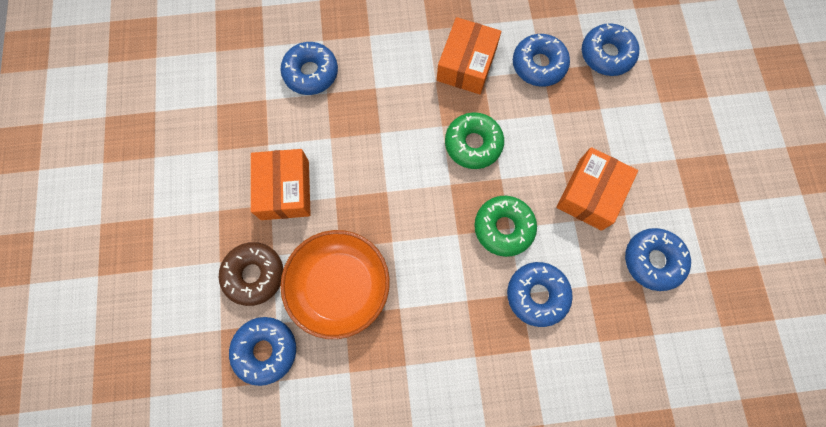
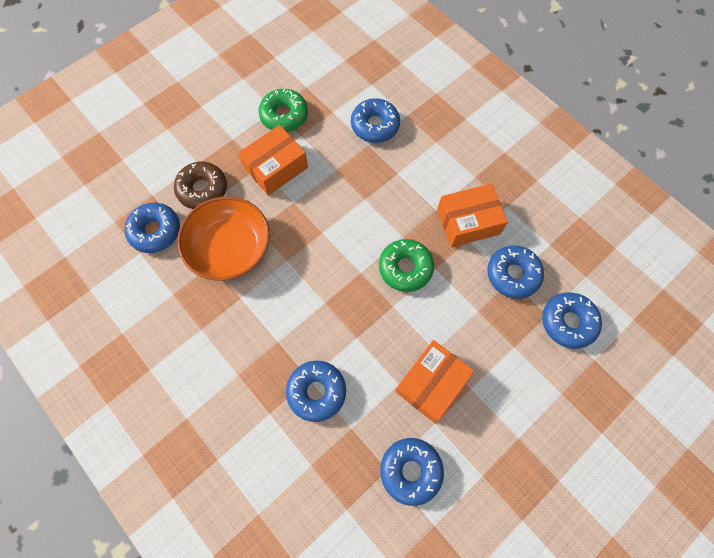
camera: 55 degrees right, 5 degrees down
(503, 228) = (353, 333): green donut -> green donut (284, 115)
(590, 194) = (431, 383): orange box -> orange box turned 45 degrees counterclockwise

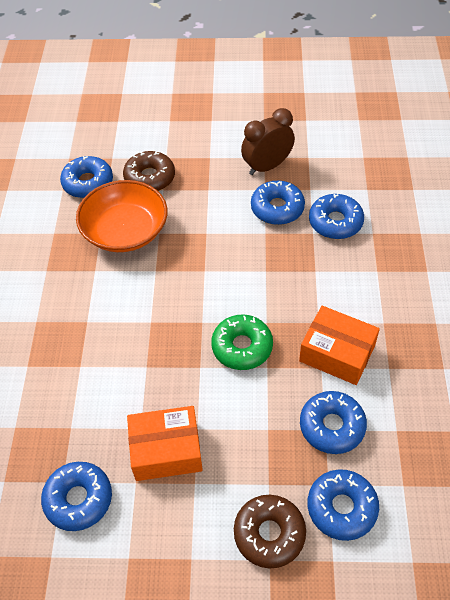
camera: 45 degrees right, 15 degrees down
(275, 167) = (219, 199): orange box -> none
(284, 115) = (267, 166): green donut -> brown clock
(316, 392) = (75, 379): blue donut -> blue donut (277, 208)
(546, 378) = (269, 534): none -> brown donut

